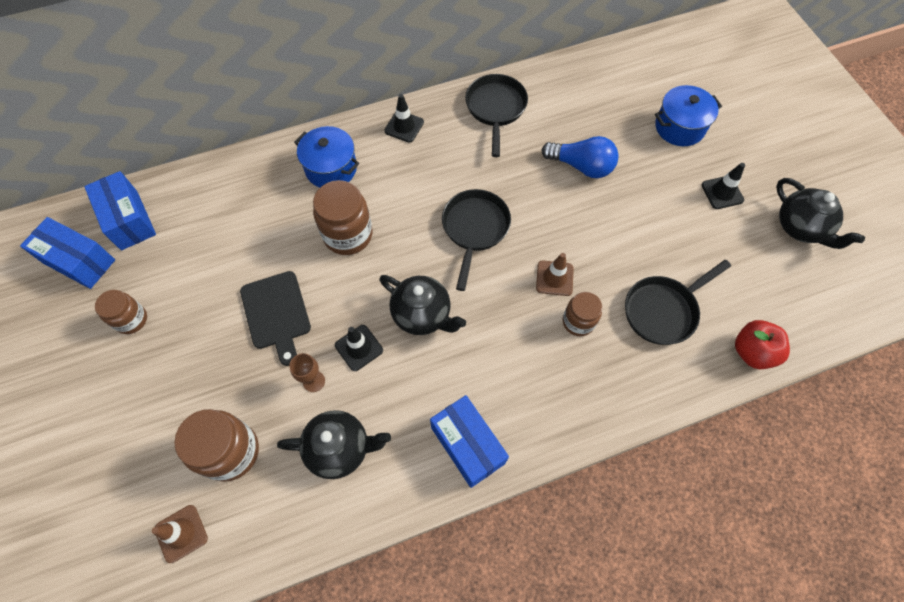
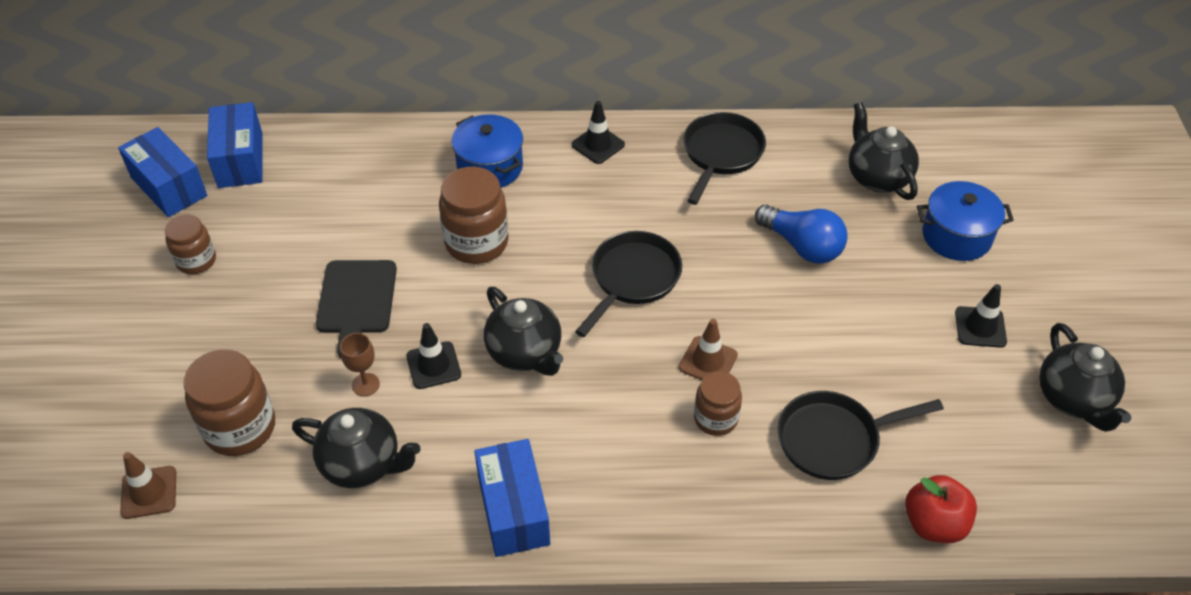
camera: 20 degrees right, 15 degrees down
(609, 96) = (877, 177): none -> black teapot

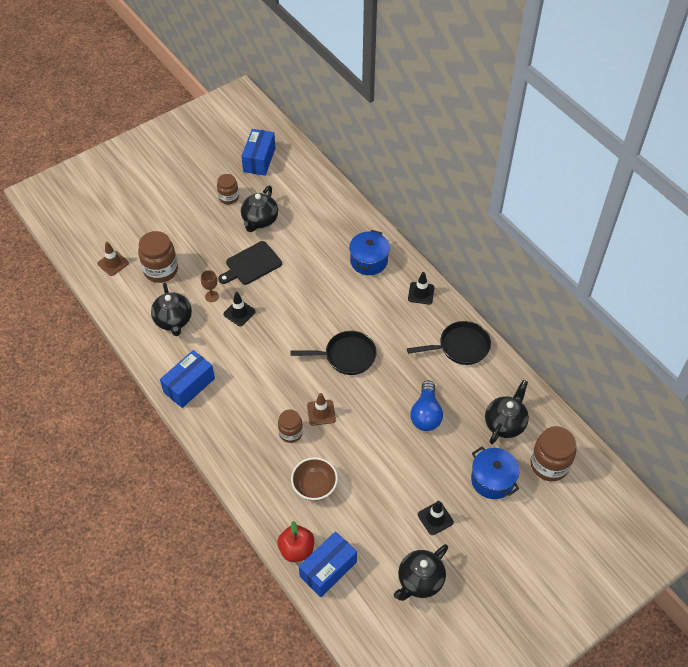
camera: 55 degrees right, 5 degrees up
(240, 160) = (294, 171): blue box -> blue box (328, 569)
(476, 242) = (319, 285): brown jar -> brown jar (549, 464)
(525, 353) = (271, 341): black teapot -> black teapot (260, 221)
(834, 439) = (314, 486): black pan -> brown bowl

